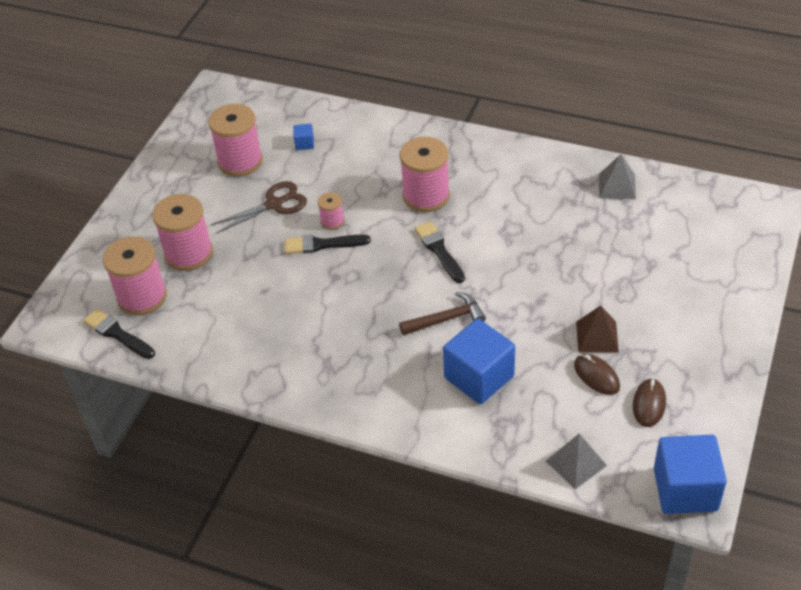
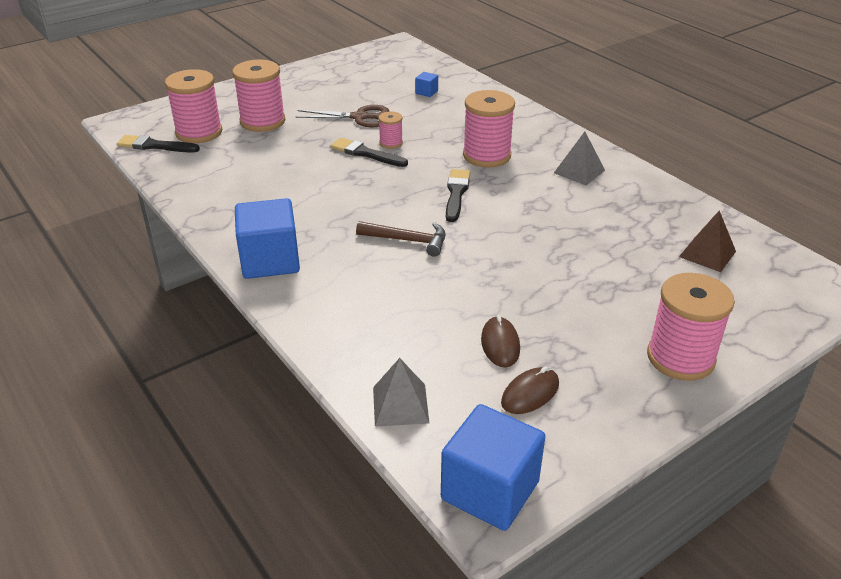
camera: 30 degrees right, 10 degrees down
(117, 334) = (155, 146): black brush -> black brush turned 60 degrees counterclockwise
(240, 161) = (366, 86): pink spool -> pink spool (680, 358)
(479, 377) = (387, 293): blue cube -> blue cube (270, 260)
(597, 336) = (535, 314): brown pyramid -> brown pyramid (707, 254)
(617, 186) = (676, 213): grey pyramid -> grey pyramid (579, 171)

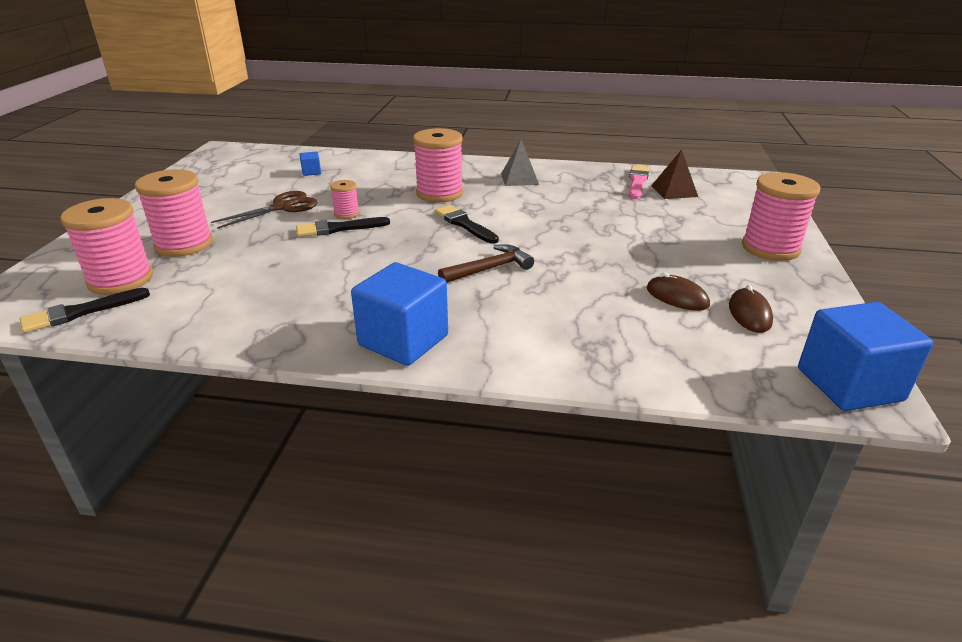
camera: 45 degrees left, 5 degrees down
(400, 405) = (701, 373): grey pyramid -> none
(688, 226) = (637, 182): none -> pink brush

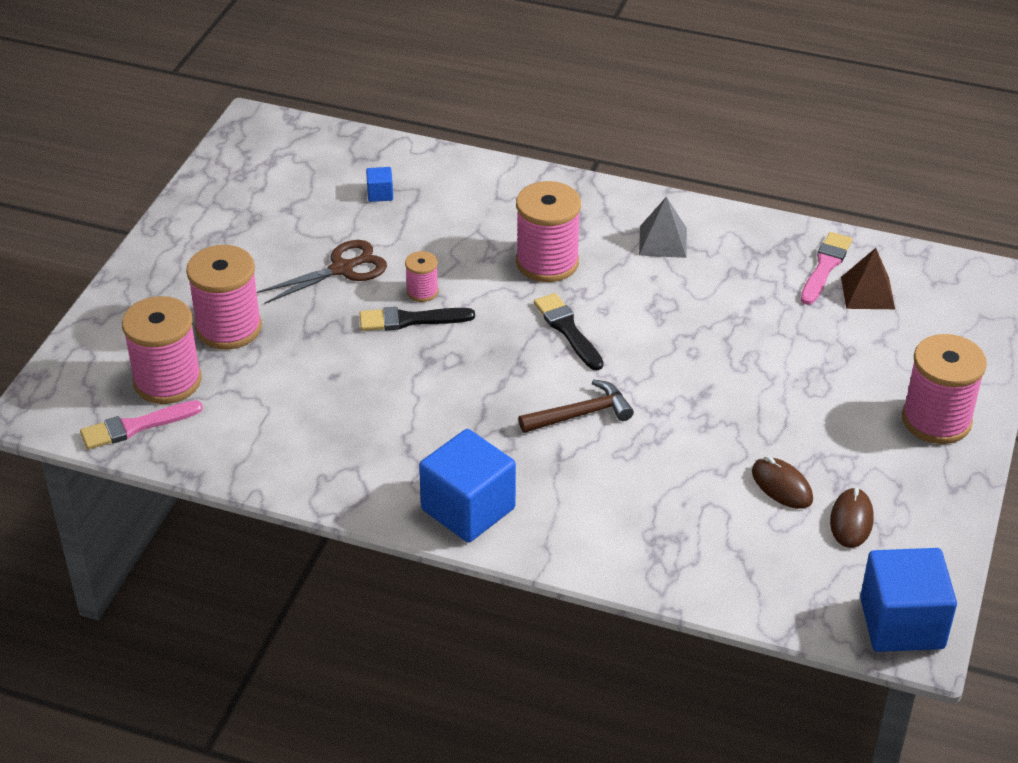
camera: 10 degrees right, 10 degrees up
(80, 312) = (136, 426): black brush -> pink brush

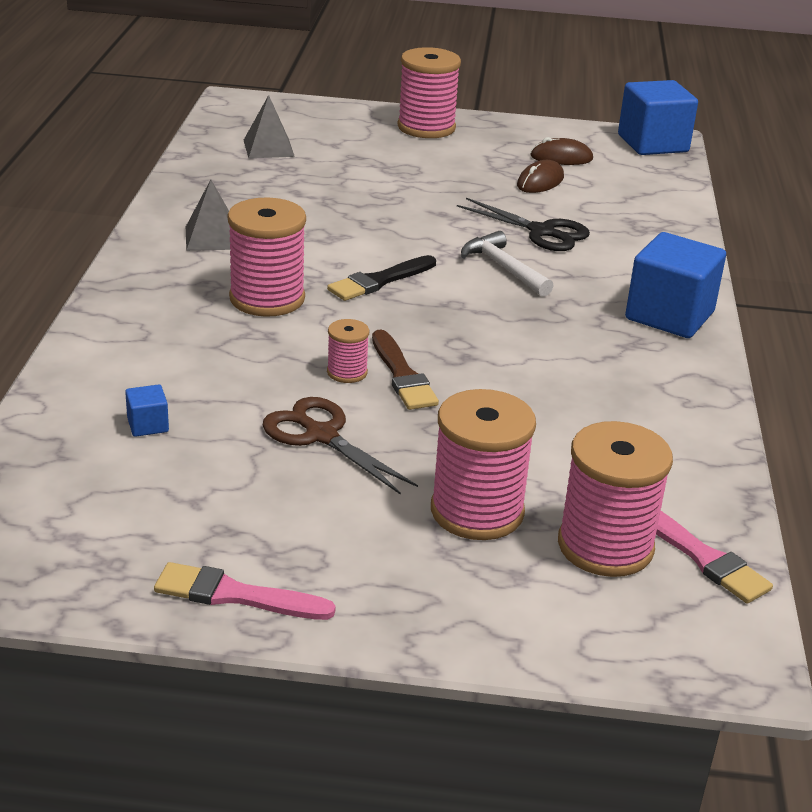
camera: 105 degrees left, 10 degrees down
(410, 320) = (402, 375): black brush -> brown brush
(581, 414) = (503, 268): brown hammer -> white hammer
(655, 458) = (541, 232): none -> black scissors
(825, 266) = (234, 164): pink brush -> pink brush (235, 595)
(868, 293) = (268, 148): brown pyramid -> grey pyramid

